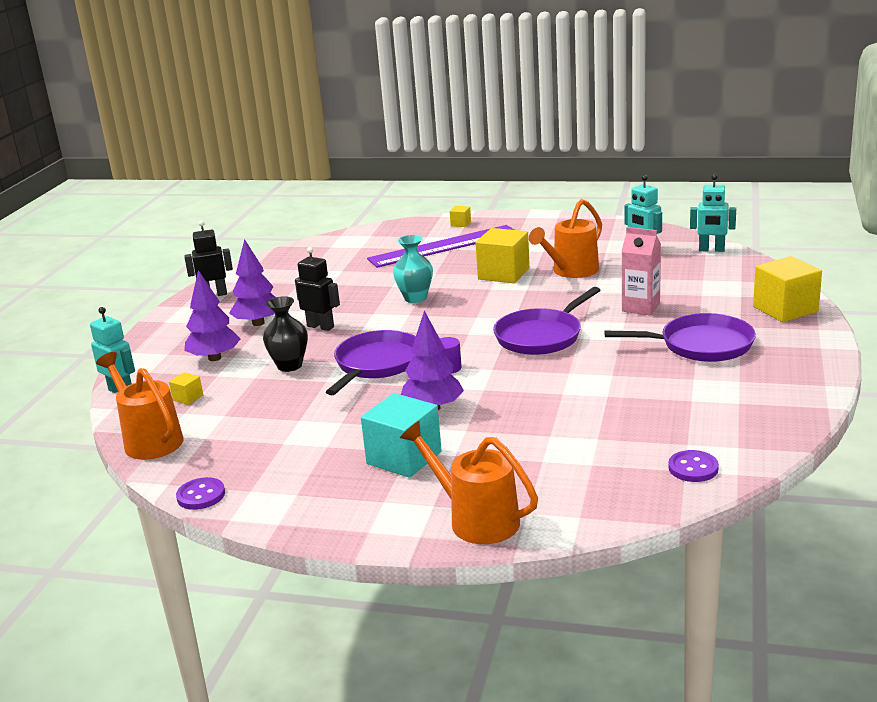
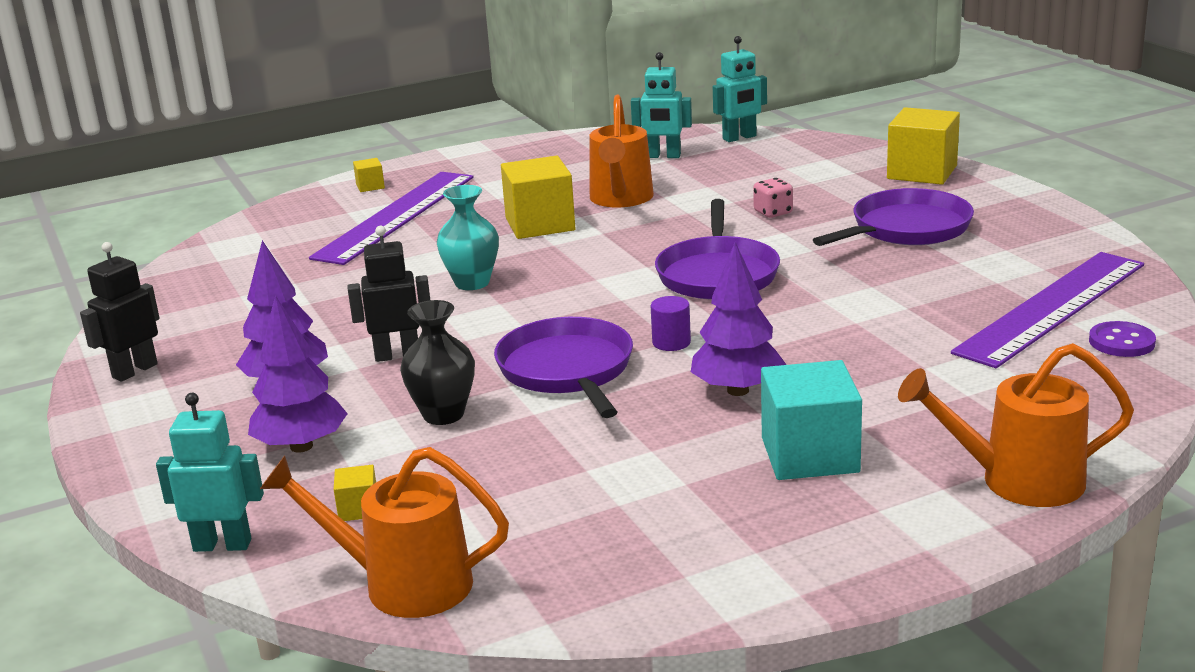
camera: 40 degrees left, 0 degrees up
(201, 495) = (627, 613): purple button -> none
(641, 307) = (773, 212): pink carton -> pink dice
(693, 429) = (1051, 307): none -> purple ruler

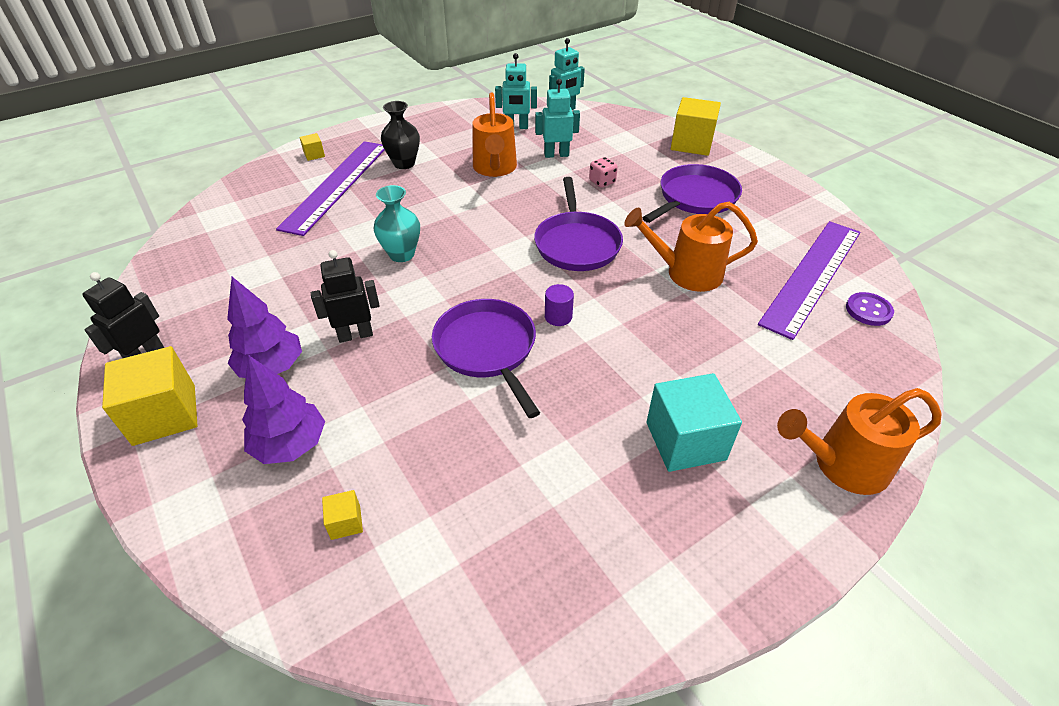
camera: 10 degrees left, 20 degrees up
(222, 545) = (234, 576): turquoise robot -> turquoise robot (556, 155)
(402, 584) = (393, 620): orange watering can -> orange watering can (685, 273)
(443, 414) = (400, 402): black vase -> black vase (404, 163)
(540, 224) = (442, 193): yellow cube -> yellow cube (164, 414)
(738, 390) = (617, 368): purple tree -> none

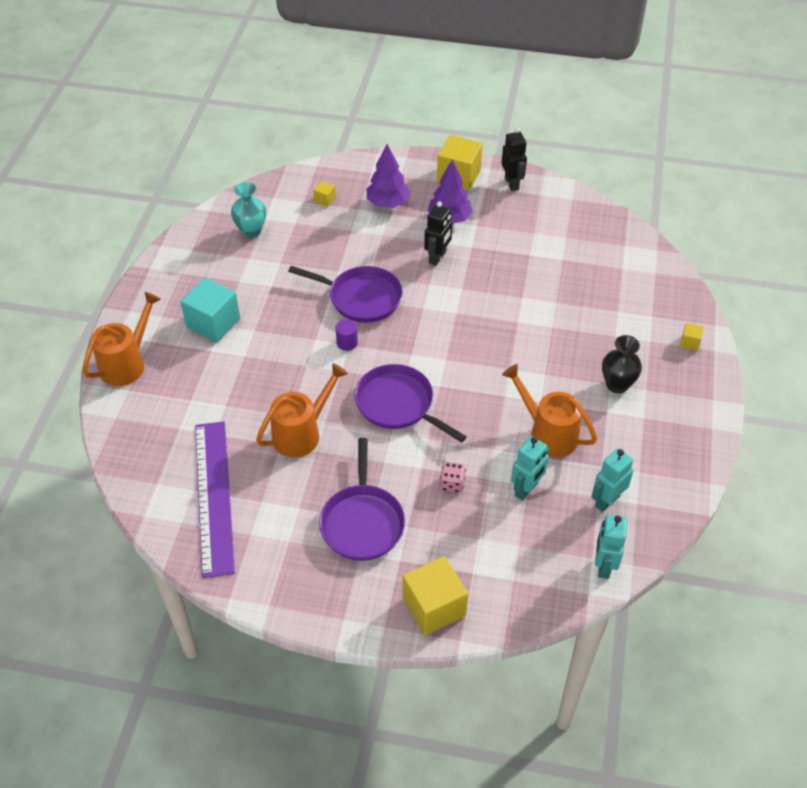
camera: 135 degrees right, 5 degrees up
(336, 185) = (622, 330): purple ruler -> none
(402, 254) = (491, 315): turquoise vase -> turquoise vase (251, 231)
(868, 310) = (158, 489): purple button -> none

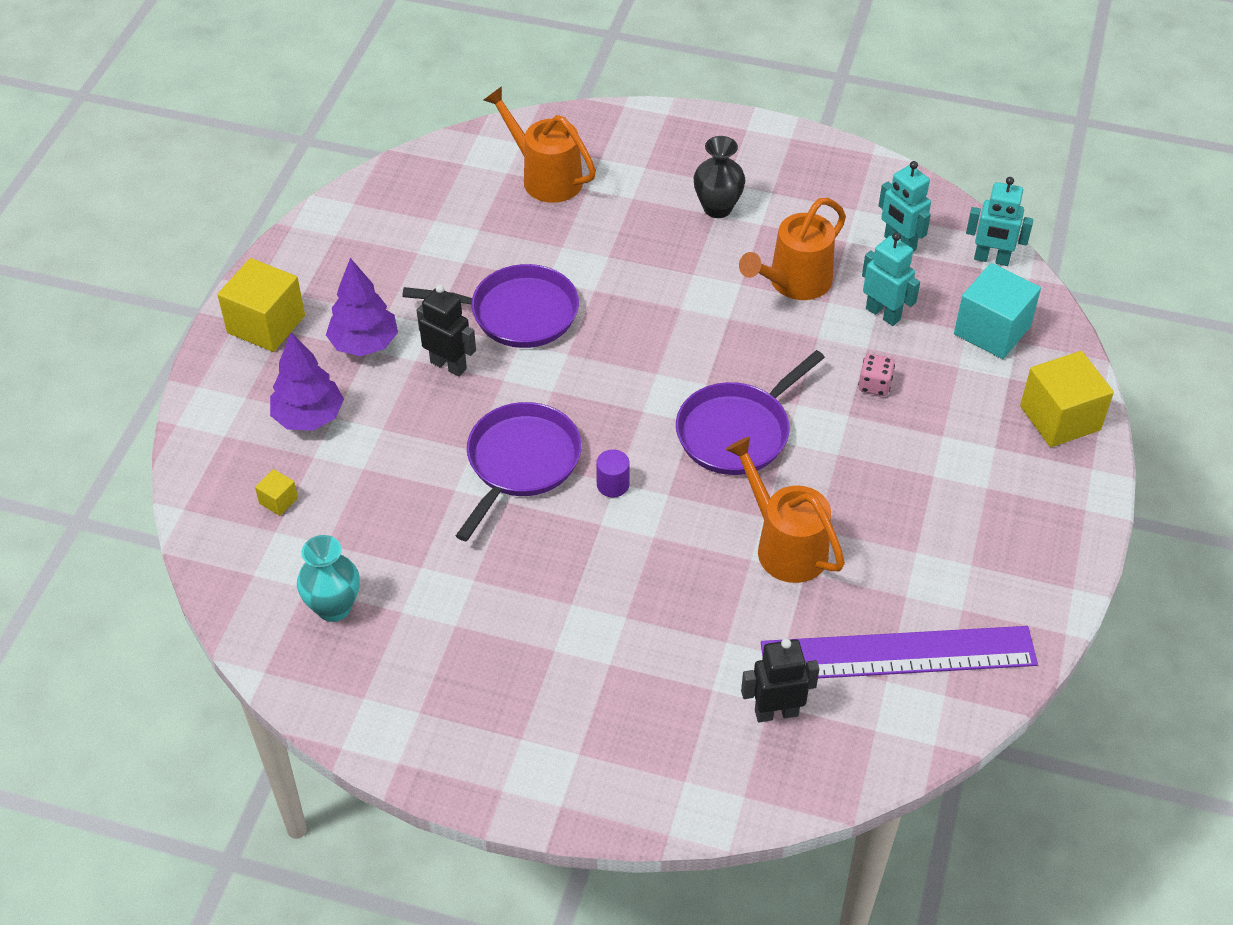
camera: 85 degrees left, 0 degrees up
(127, 363) = (625, 785): orange watering can -> orange watering can (545, 177)
(213, 323) = (548, 661): turquoise cube -> turquoise cube (992, 330)
(362, 522) = (938, 482): purple pan -> purple pan (518, 313)
(512, 183) = (301, 264): black robot -> black robot (776, 712)
(689, 342) = (651, 132): yellow cube -> none

